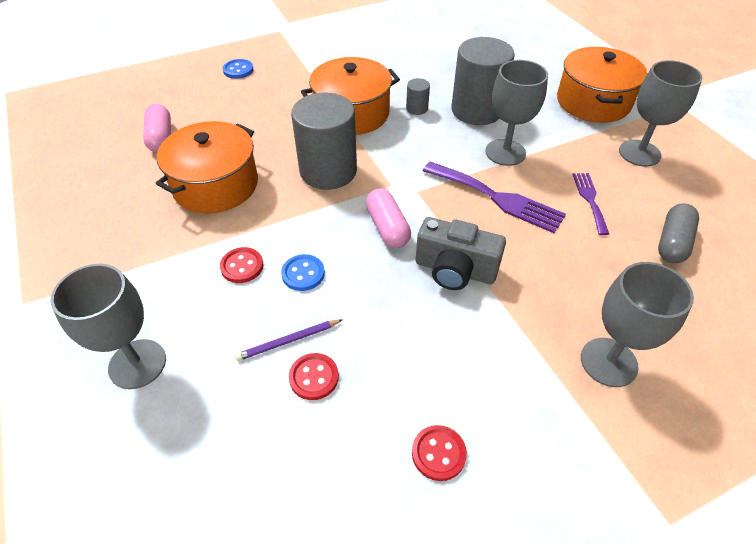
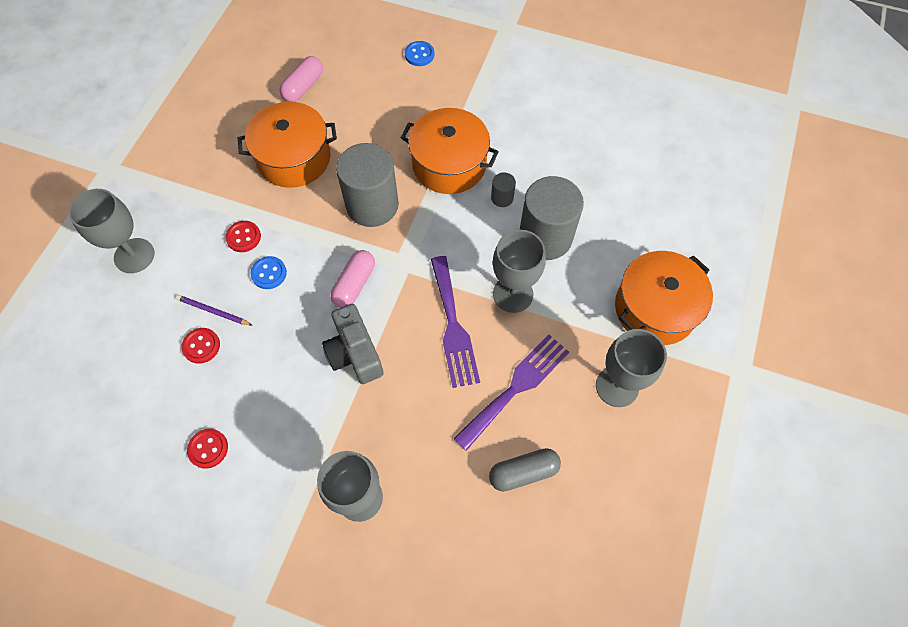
camera: 45 degrees right, 15 degrees up
(590, 200) = (516, 387): purple fork -> purple fork, size x1.70

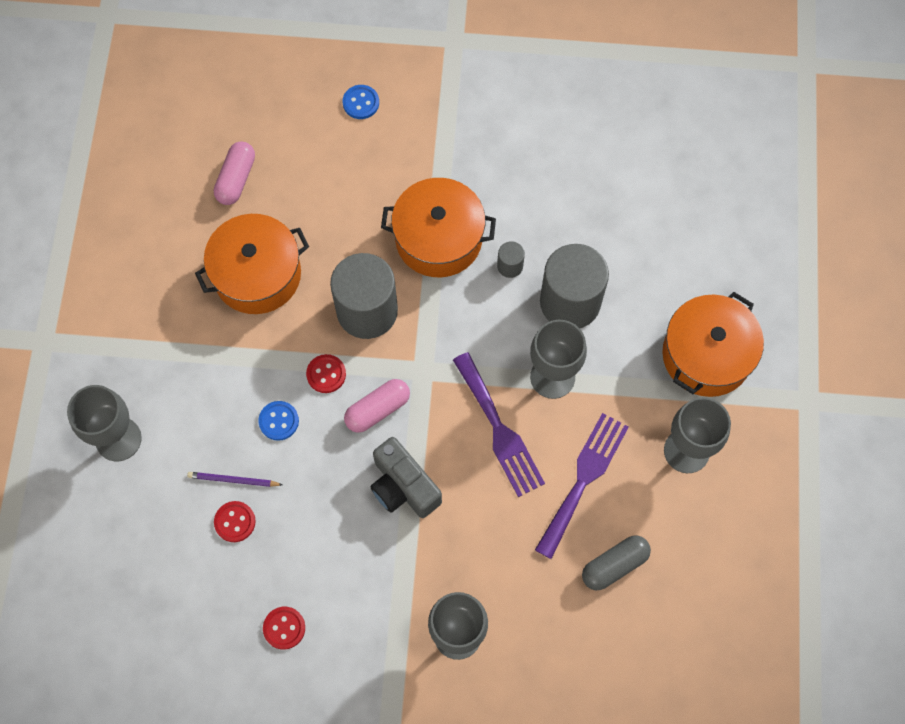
camera: 15 degrees left, 5 degrees up
(243, 237) = (234, 386): red button -> red button (326, 374)
(354, 284) = (377, 409): pink capsule -> pink capsule turned 45 degrees clockwise

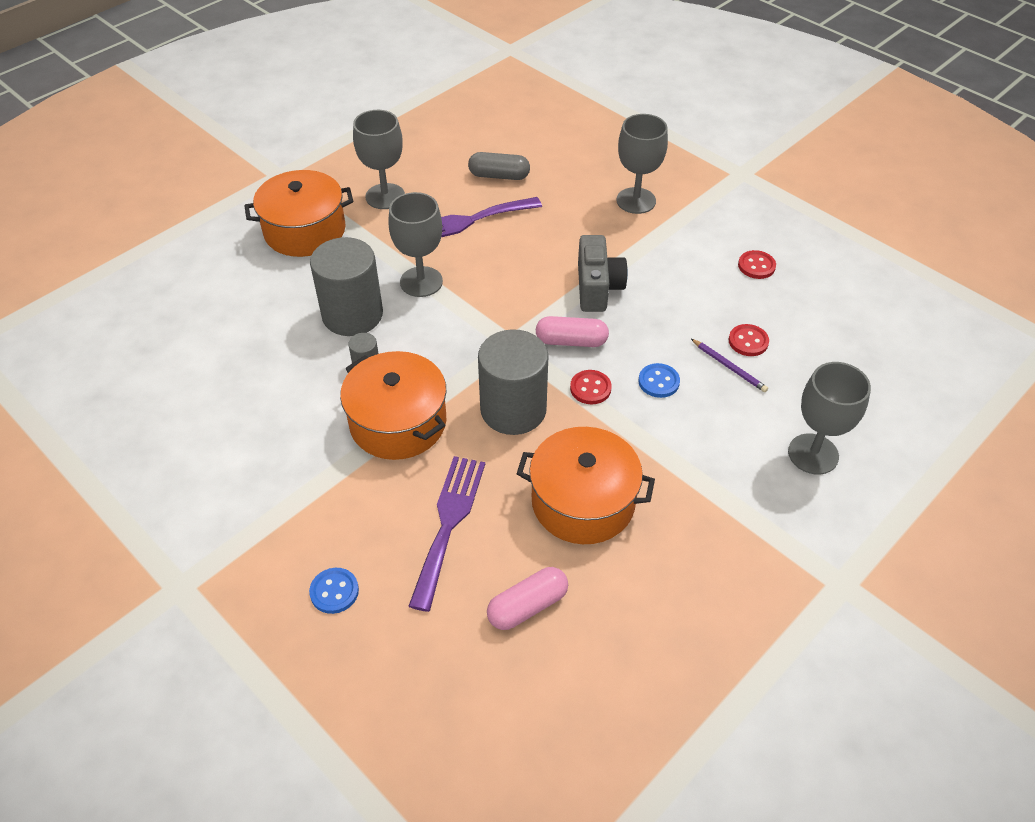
camera: 140 degrees left, 20 degrees down
(499, 430) = (494, 277): purple fork -> purple fork (448, 523)

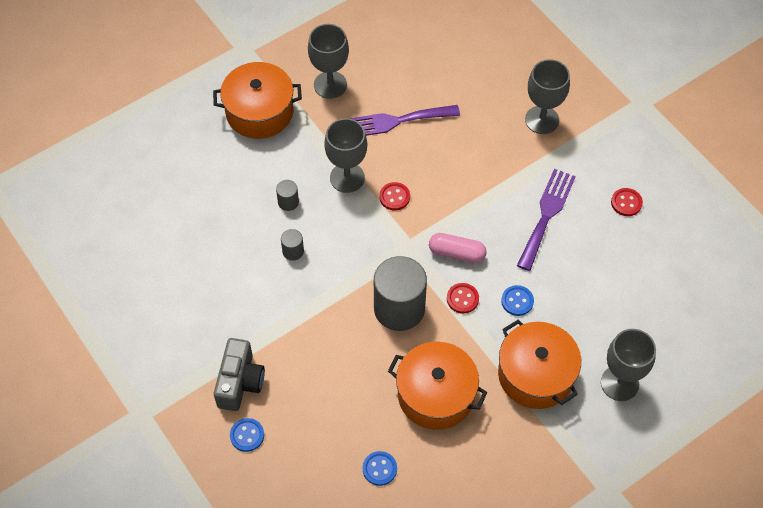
camera: 10 degrees right, 10 degrees up
(352, 315) = (288, 202): grey cylinder -> grey cylinder, size x0.43
(398, 422) = (310, 306): orange pot -> orange pot (535, 374)
(448, 523) = (335, 396): purple fork -> purple fork (546, 215)
(499, 176) = (430, 76): grey capsule -> none
(527, 606) = (379, 469): pink capsule -> blue button
(597, 288) = (489, 205): grey camera -> grey camera (240, 382)
(729, 367) = (576, 296): purple pencil -> none
(748, 341) = (598, 275): red button -> red button (394, 197)

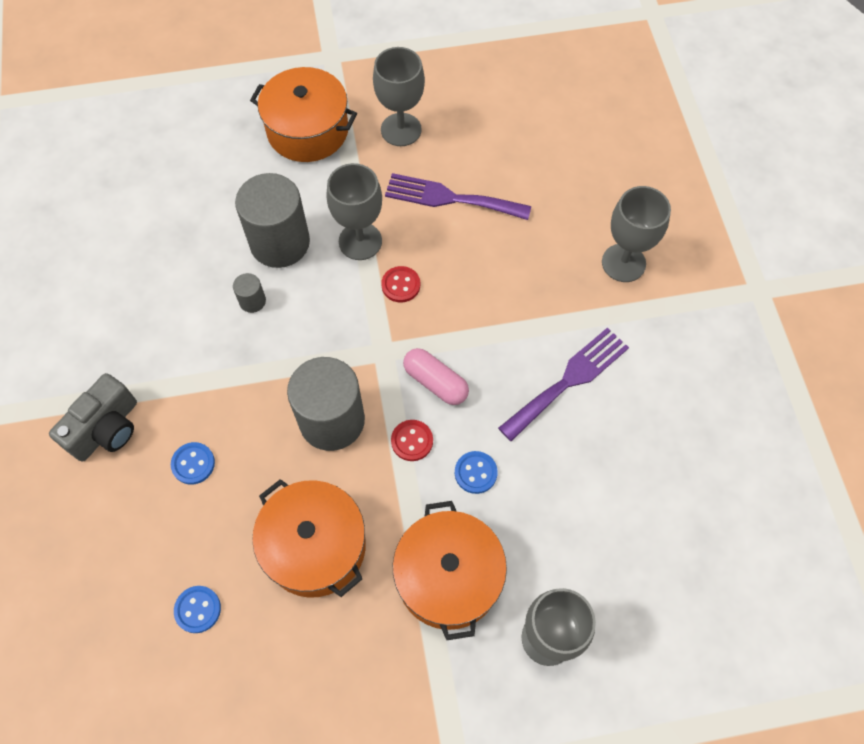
camera: 25 degrees right, 5 degrees up
(247, 435) = (76, 496): blue button -> blue button (193, 464)
(288, 202) = (280, 243): grey cylinder -> grey cylinder, size x2.32
(626, 203) = (676, 406): red button -> none

